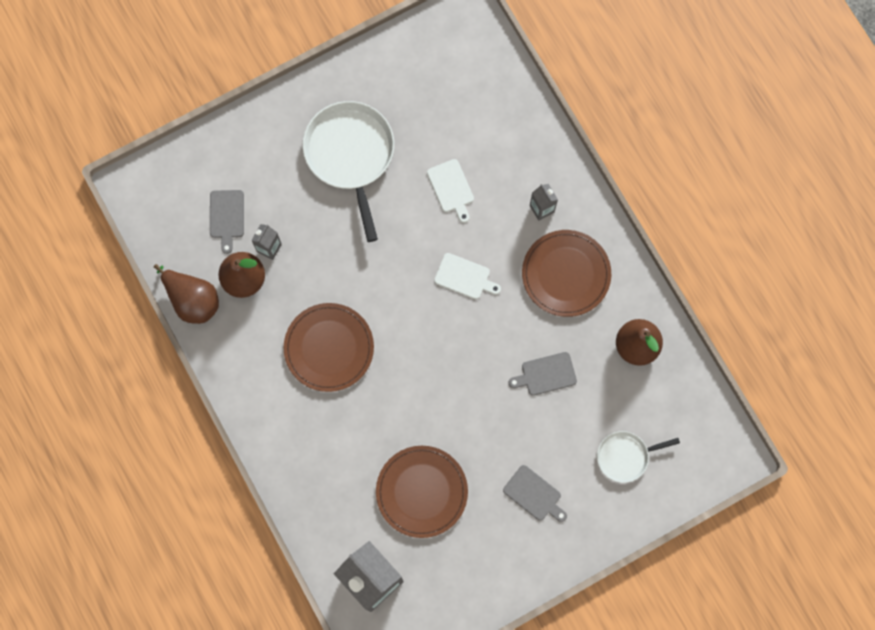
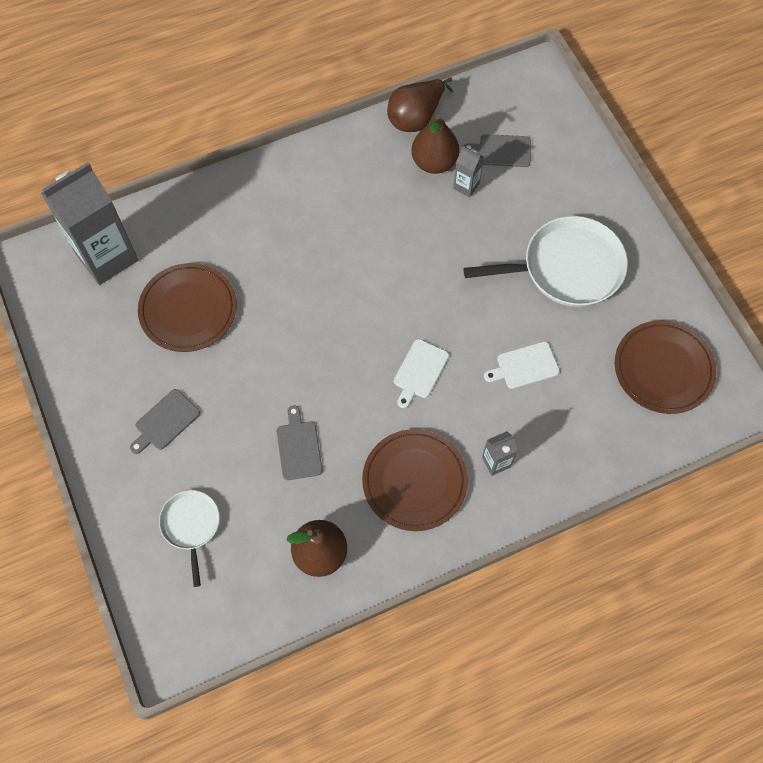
camera: 95 degrees right, 10 degrees down
(329, 348) = (353, 233): brown plate -> brown plate (663, 369)

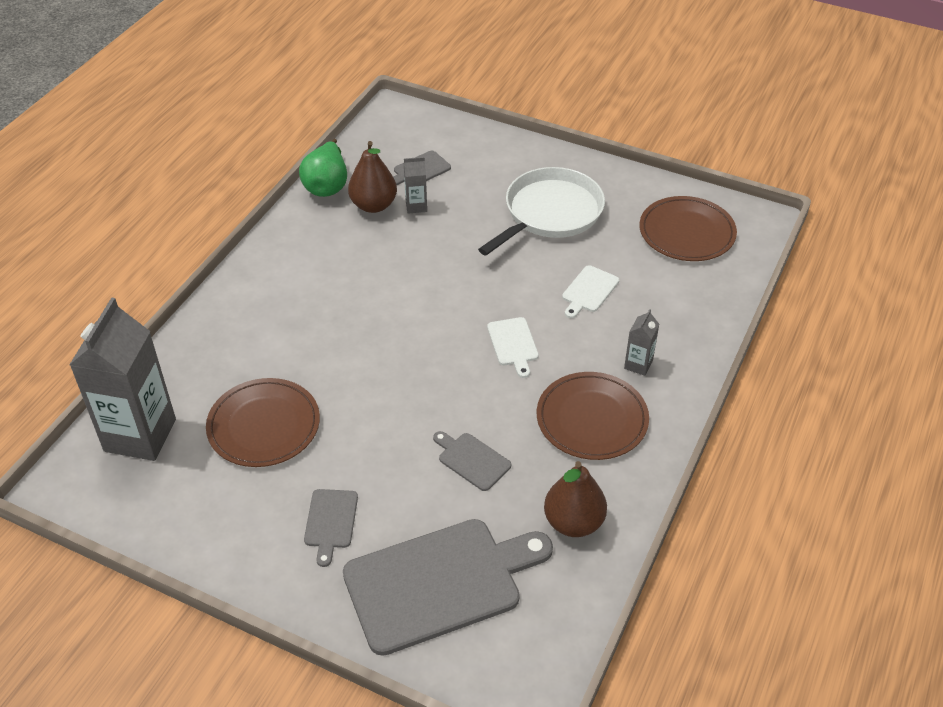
camera: 40 degrees left, 20 degrees down
(191, 525) = (439, 583): white pan -> grey cutting board
(416, 117) = (327, 185): brown pear -> green pear

